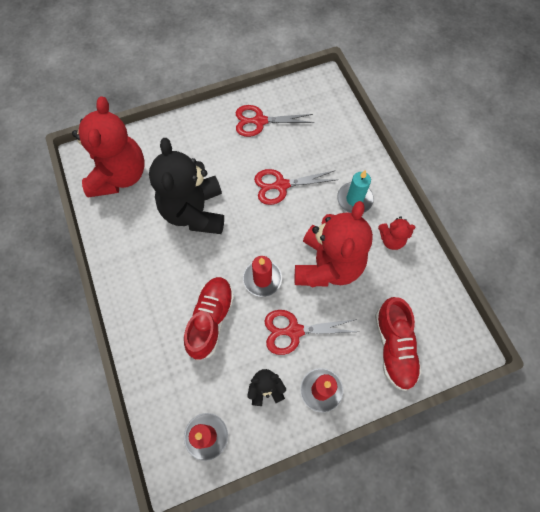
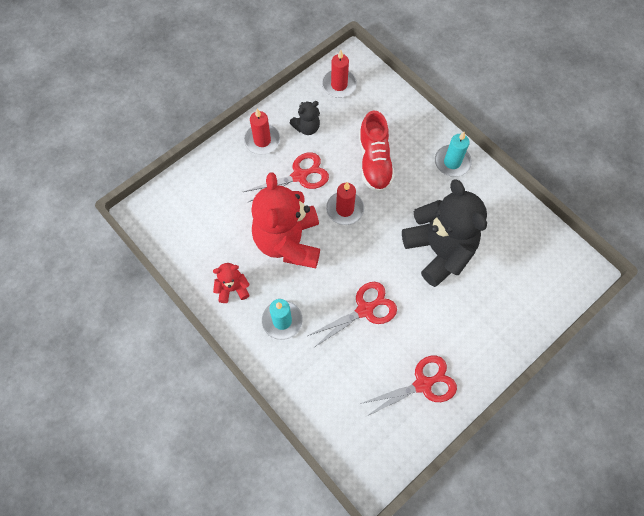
camera: 160 degrees right, 0 degrees up
(119, 176) = (535, 262): red teddy bear -> none
(134, 291) = (452, 162): none -> turquoise candle
(394, 347) = (209, 191): red shoe -> none

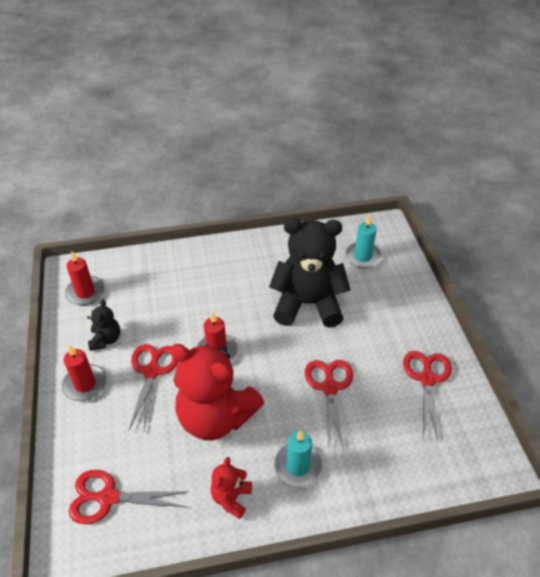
camera: 60 degrees left, 20 degrees down
(190, 212) = (108, 498): none -> red scissors
(374, 162) = (187, 306): red shoe -> none
(452, 162) = (232, 254): turquoise candle -> turquoise candle (362, 256)

